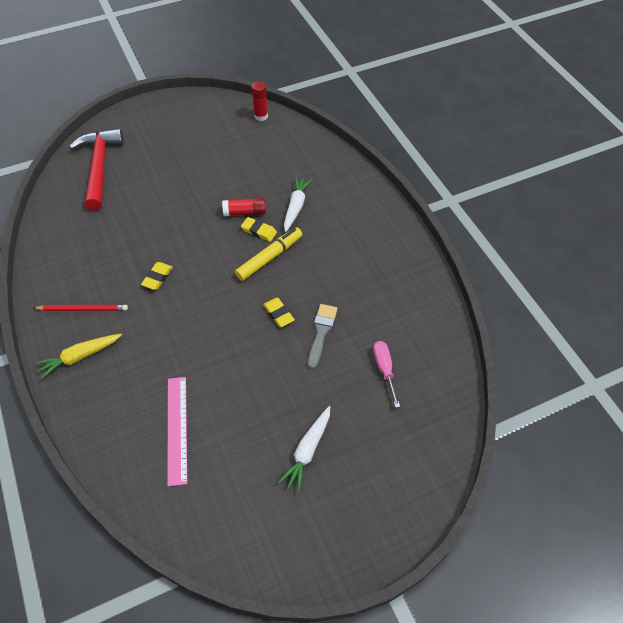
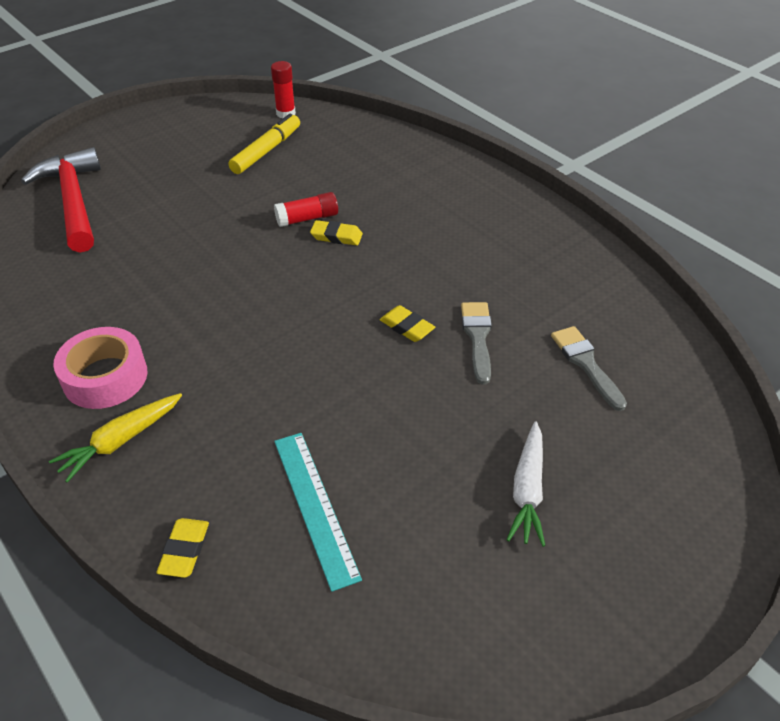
camera: 15 degrees left, 10 degrees down
(83, 309) = (105, 377): red pencil -> pink tape
(157, 277) = (209, 316): yellow eraser -> yellow eraser (184, 550)
(177, 429) = (314, 506): pink ruler -> turquoise ruler
(269, 257) = (364, 264): yellow marker -> yellow marker (266, 151)
(296, 207) = (376, 201): white carrot -> none
(384, 369) = (586, 364): pink screwdriver -> grey brush

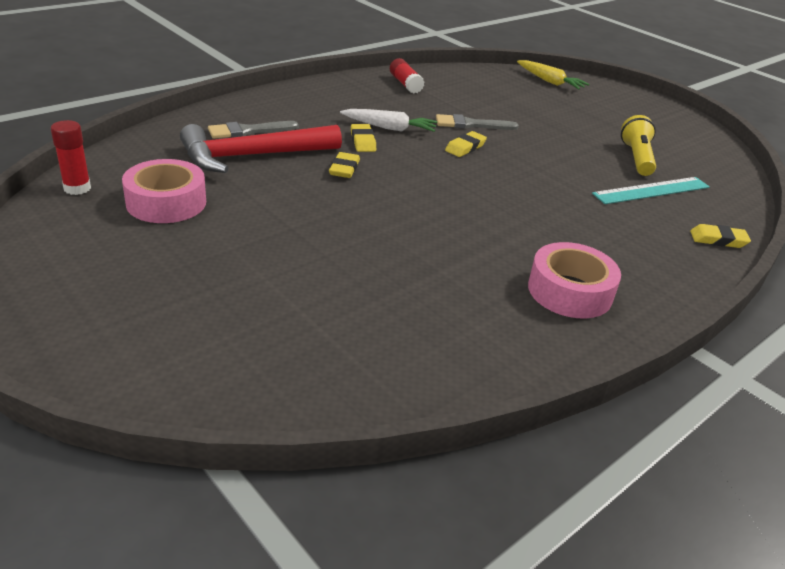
camera: 95 degrees left, 10 degrees down
(73, 201) = (245, 353): red hammer -> red hammer (252, 156)
(121, 441) = (639, 275): yellow carrot -> yellow carrot (549, 81)
(266, 151) = (166, 202): yellow marker -> pink tape
(307, 218) = (313, 182): red glue stick -> red glue stick (405, 84)
(402, 247) = (363, 141): none -> yellow eraser
(416, 513) = (636, 158): none -> yellow flashlight
(527, 490) = (600, 125): white carrot -> white carrot (389, 128)
(586, 364) = (488, 96): grey brush -> grey brush (248, 131)

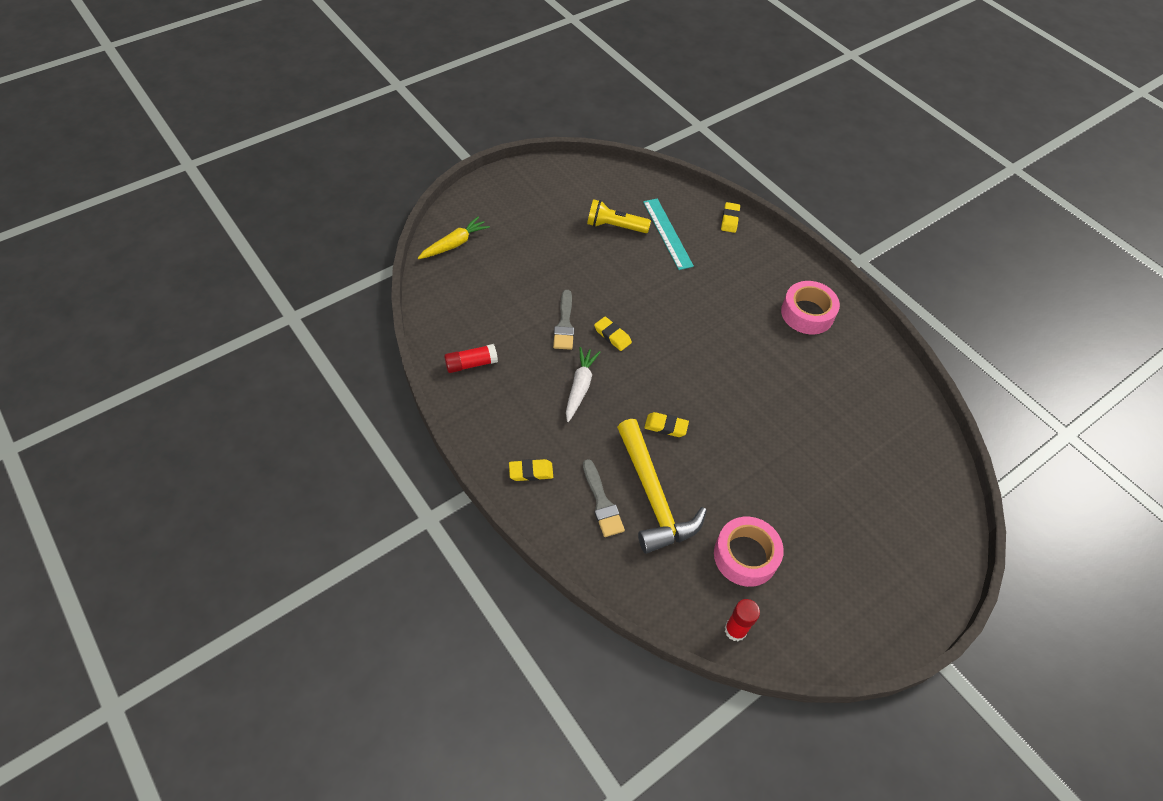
camera: 85 degrees left, 20 degrees up
(252, 156) = (653, 496): red hammer -> yellow hammer
(363, 141) = (611, 410): yellow eraser -> yellow eraser (531, 472)

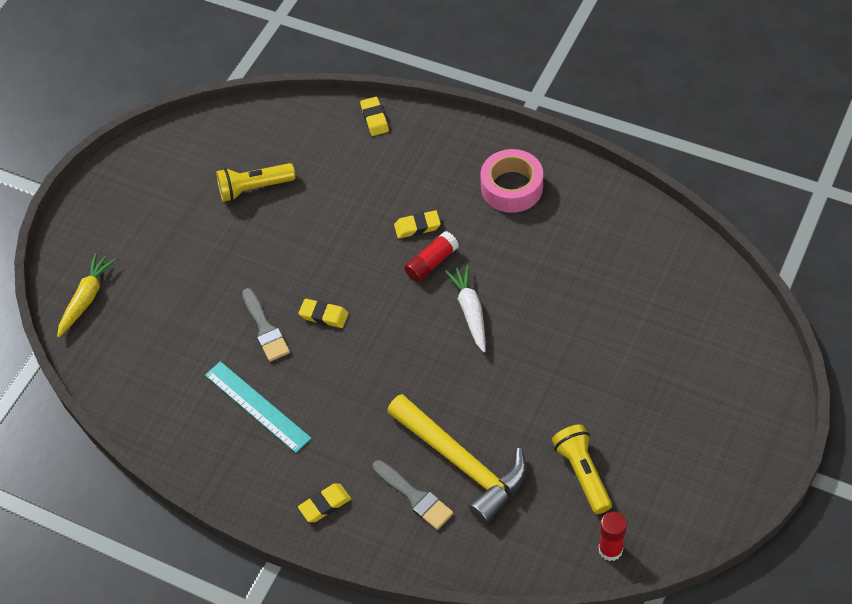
camera: 20 degrees left, 0 degrees up
(471, 364) = (191, 424): red glue stick -> red glue stick (431, 263)
(580, 387) = (322, 389): white carrot -> white carrot (470, 311)
(666, 426) = (434, 385): yellow eraser -> yellow eraser (417, 227)
(667, 233) = (316, 168): turquoise ruler -> turquoise ruler (257, 406)
(745, 555) = (582, 473): pink tape -> yellow flashlight

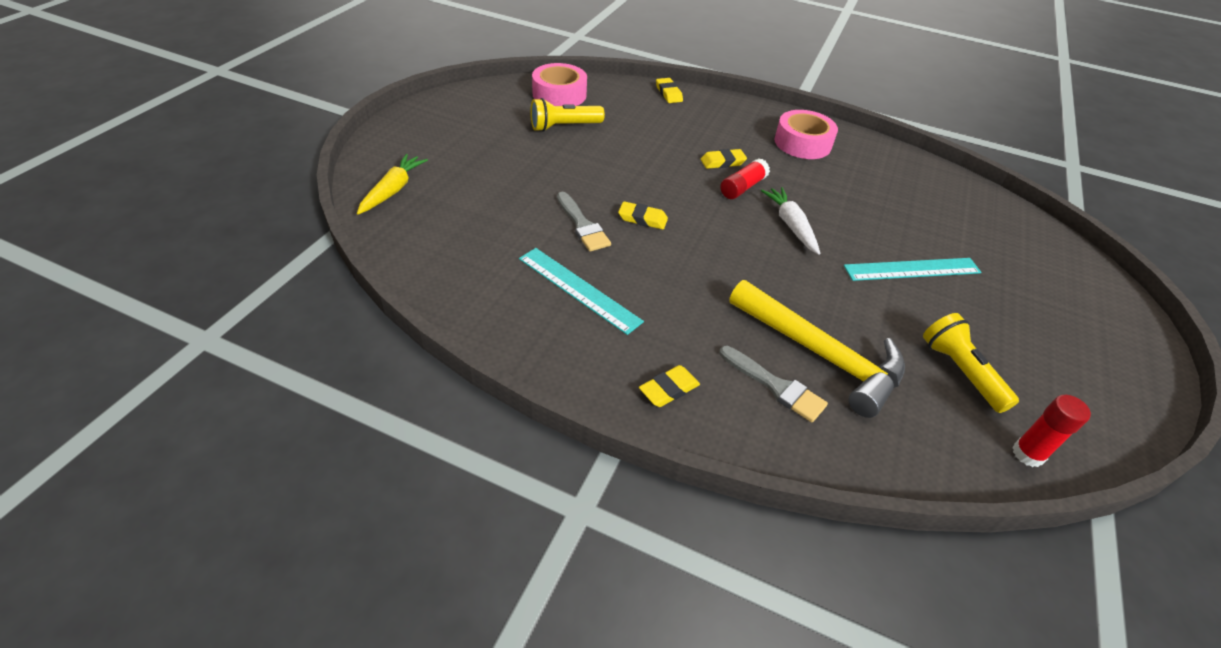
camera: 10 degrees left, 10 degrees down
(251, 135) = (559, 94): none -> pink tape
(577, 359) = (912, 269): none -> turquoise ruler

